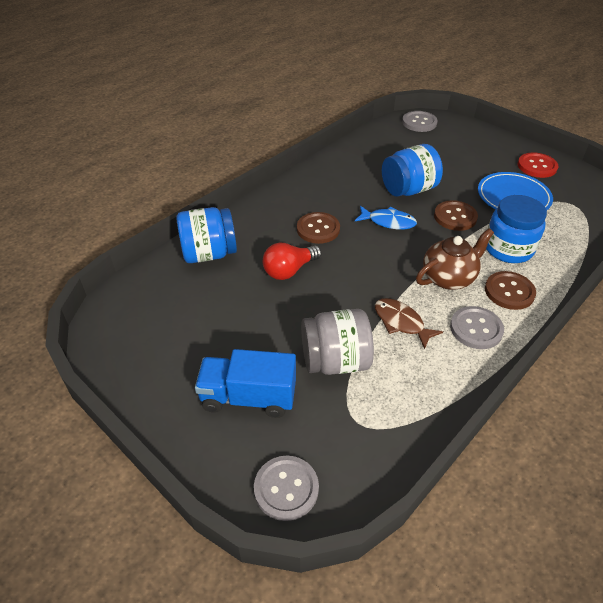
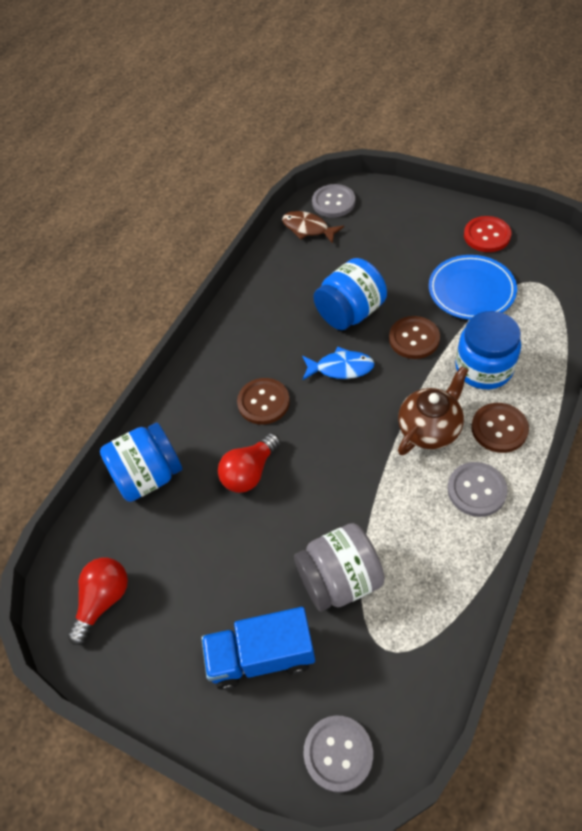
camera: 10 degrees left, 10 degrees up
(138, 324) = (103, 601): none -> red light bulb
(401, 322) = (395, 506): brown fish -> brown fish (308, 228)

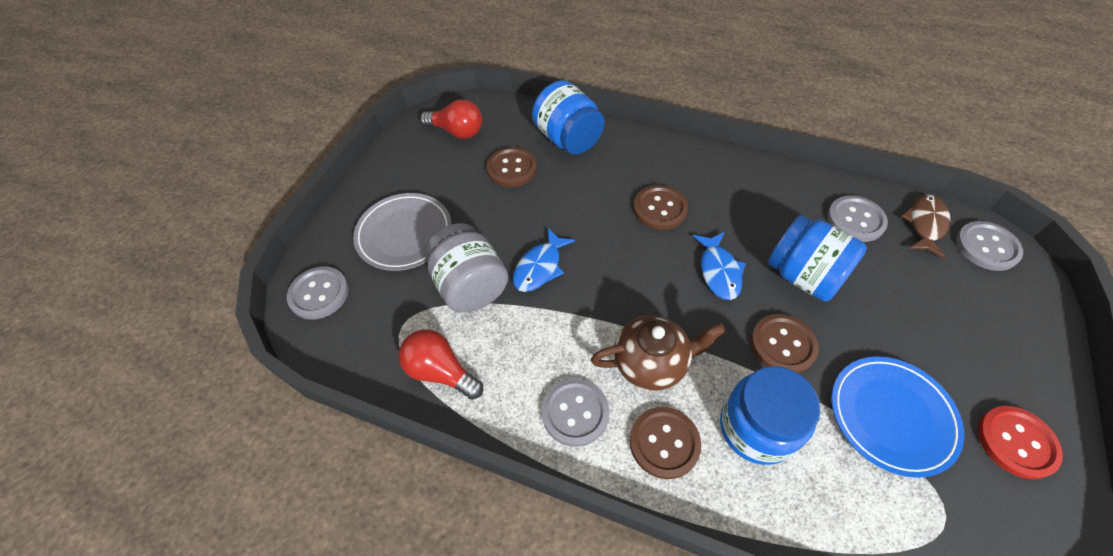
camera: 80 degrees right, 0 degrees up
(181, 536) = (512, 168): none -> brown button
(250, 472) = (578, 207): red light bulb -> red light bulb (441, 371)
(261, 656) = (404, 234): blue truck -> grey plate
(297, 268) = (855, 220): none -> grey button
(322, 512) = (540, 267): none -> blue fish
(429, 429) = (651, 363): brown teapot -> brown teapot turned 45 degrees counterclockwise

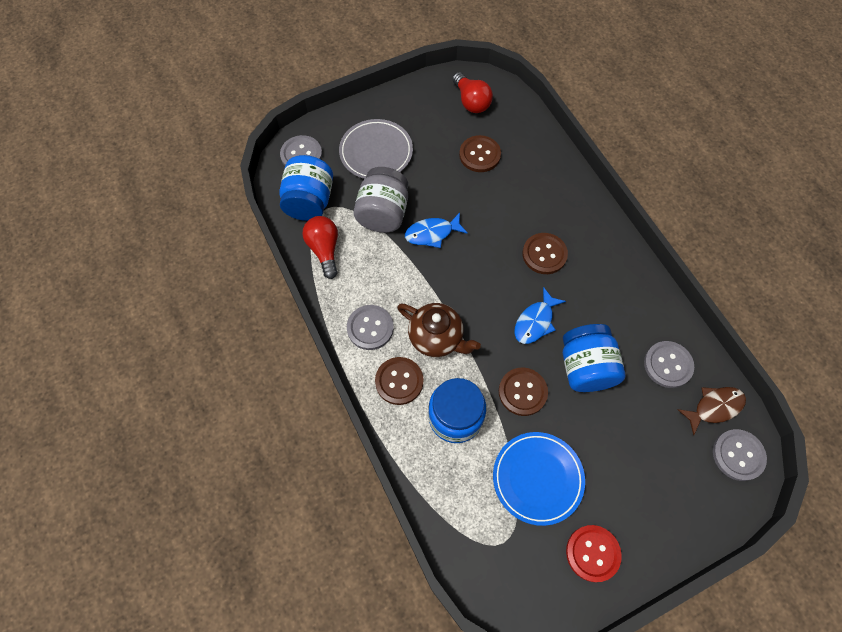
camera: 40 degrees right, 10 degrees up
(568, 139) = (538, 160): blue jar -> blue jar (309, 201)

